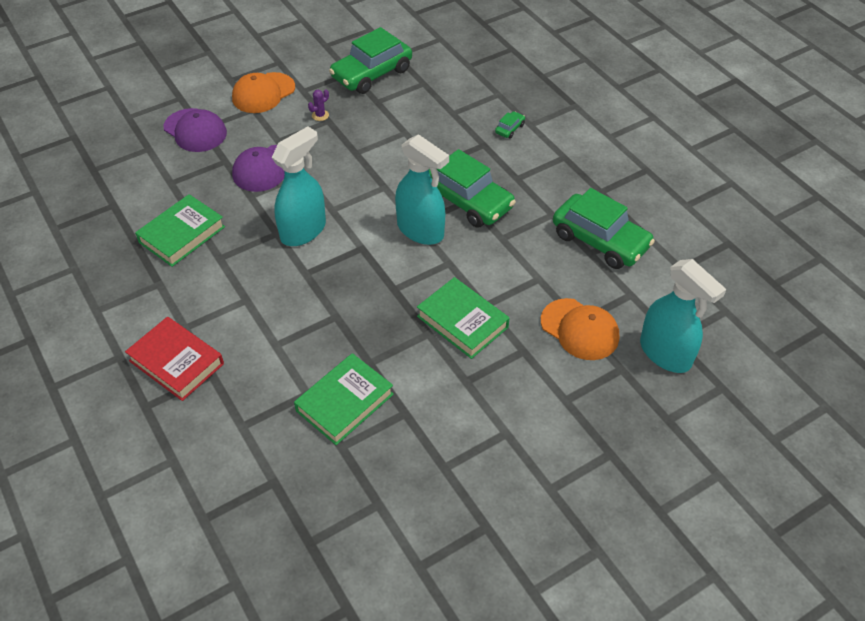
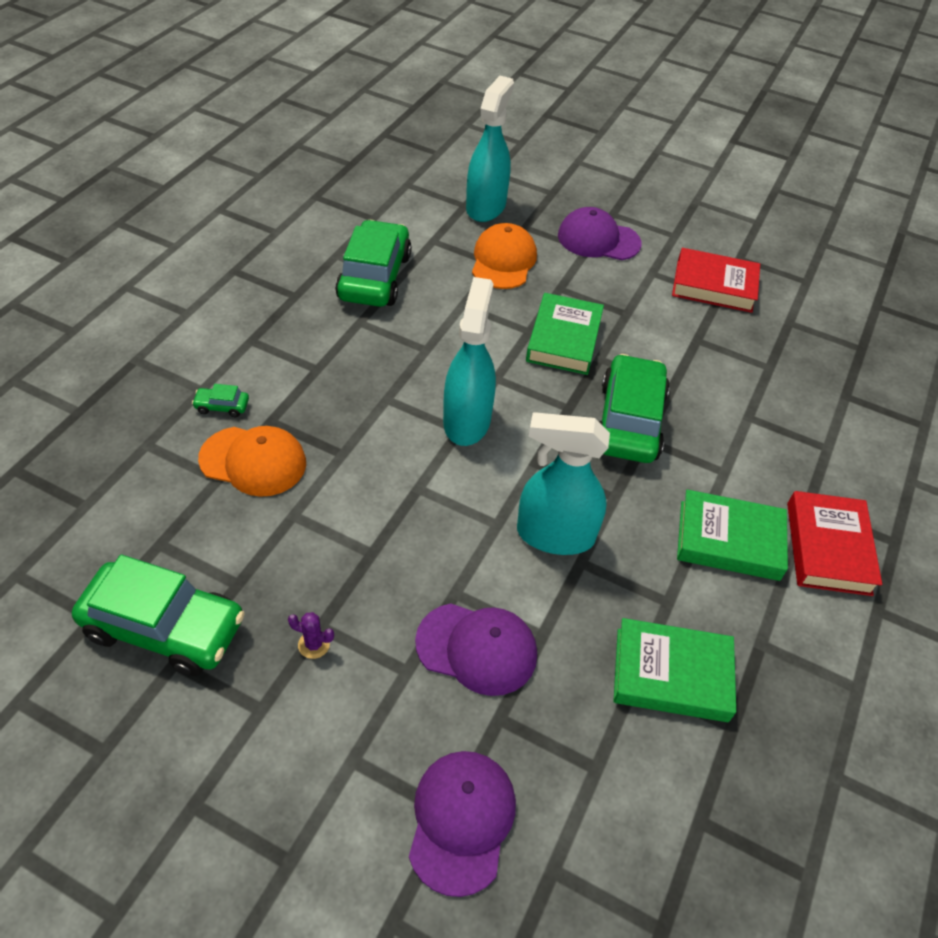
camera: 125 degrees left, 0 degrees up
(263, 93) = (301, 771): orange cap -> orange cap (253, 461)
(344, 402) = (729, 385): green book -> green book (729, 540)
(460, 473) = (714, 286): none -> red book
(467, 201) = (387, 398): green car -> green car (628, 421)
(575, 417) = (598, 239): none -> purple cap

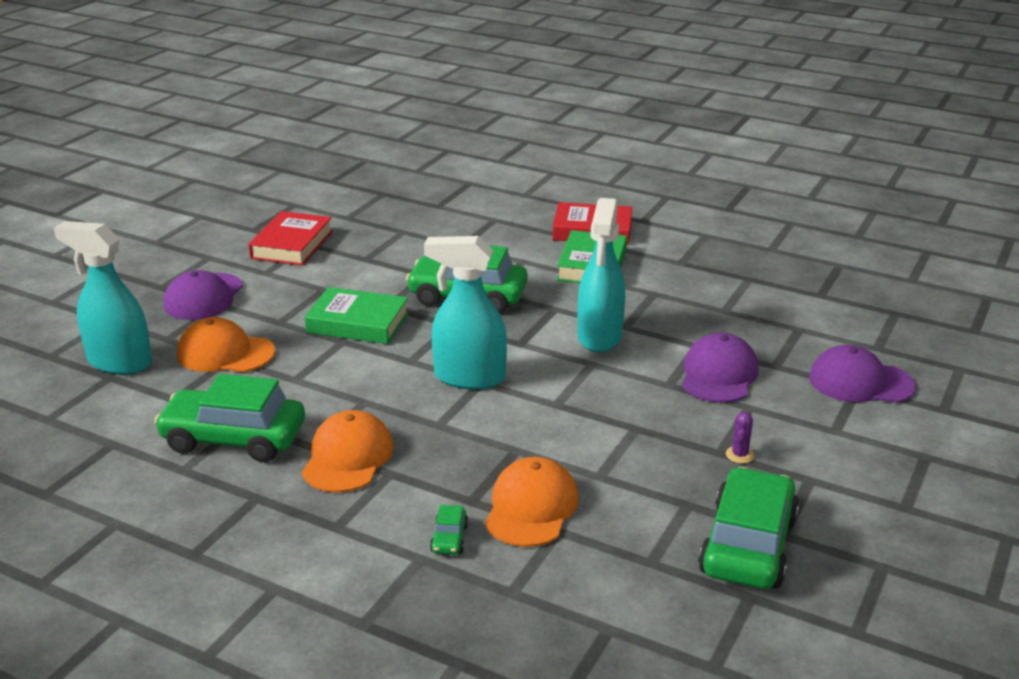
camera: 85 degrees left, 20 degrees down
(342, 342) = (348, 457): none -> orange cap
(671, 675) = (716, 296): green book -> none

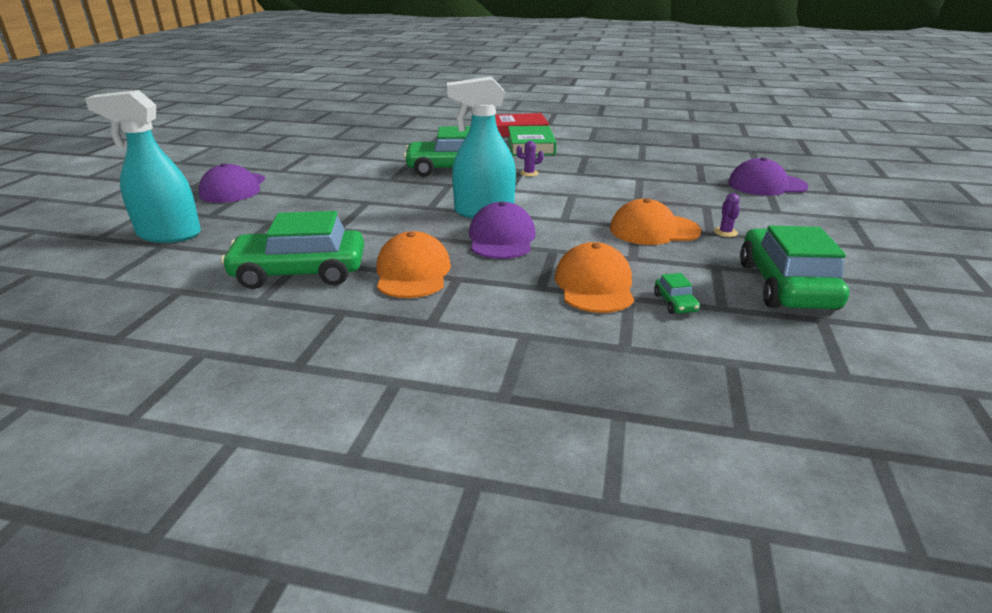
camera: 15 degrees left, 0 degrees up
(225, 353) = (267, 219): orange cap -> orange cap (654, 230)
(292, 245) = (296, 154): red book -> none
(358, 323) = (373, 190): green book -> none
(449, 538) = (540, 316): green car -> green car (675, 303)
(560, 318) = (529, 173): none -> purple cactus
(599, 337) = (566, 180): turquoise spray bottle -> none
(719, 374) = (668, 191): purple cap -> purple cap (501, 238)

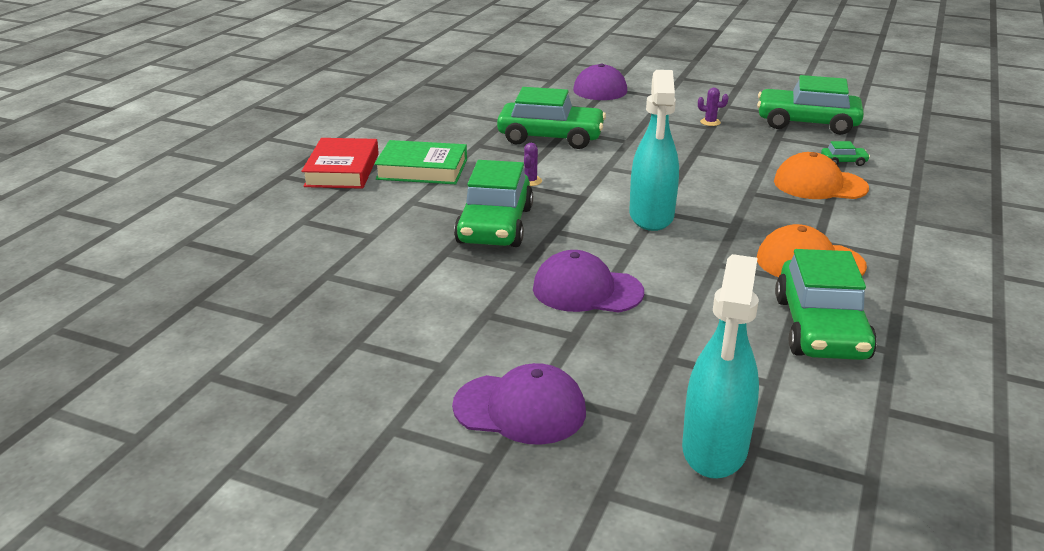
camera: 80 degrees left, 0 degrees up
(501, 238) = (724, 213): purple cap -> purple cap (587, 290)
(620, 174) = (550, 137): none -> green car
(654, 230) = (704, 146): orange cap -> none

